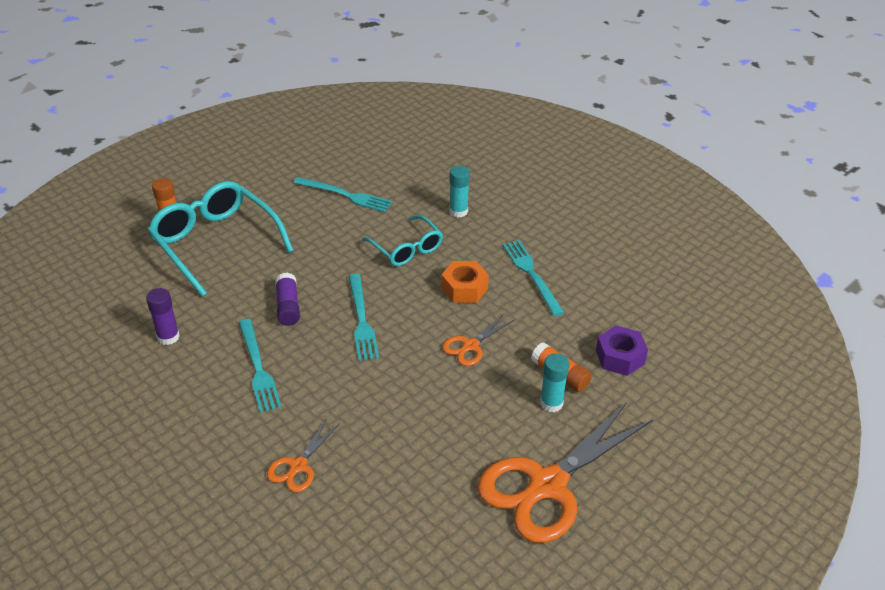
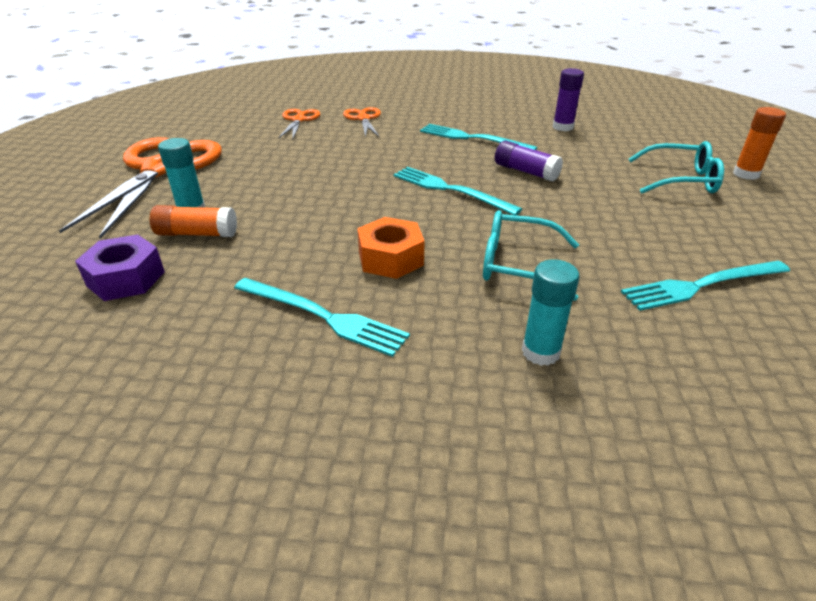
camera: 140 degrees right, 5 degrees down
(216, 243) = (680, 180): turquoise glasses -> turquoise glasses, size x0.59
(470, 346) = (320, 216): orange scissors -> orange scissors (298, 120)

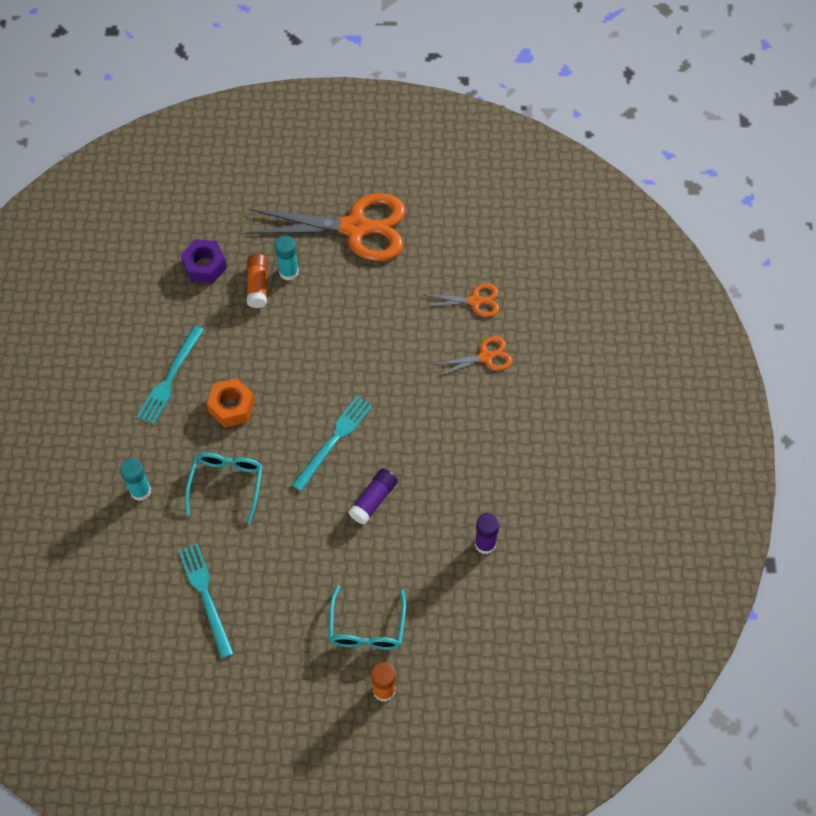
camera: 85 degrees right, 25 degrees up
(472, 138) = (445, 457): turquoise fork -> none

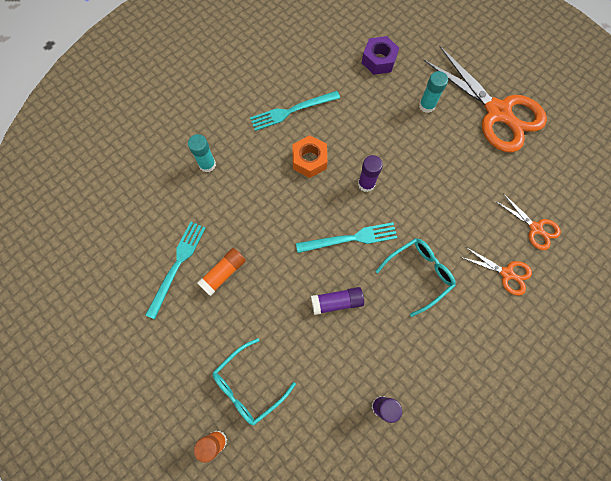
camera: 45 degrees right, 10 degrees up
(227, 484) = (258, 206): turquoise glasses -> turquoise glasses (419, 274)
(258, 285) = (399, 98): orange glue stick -> orange glue stick (223, 273)
(302, 384) = (366, 184): none -> purple glue stick

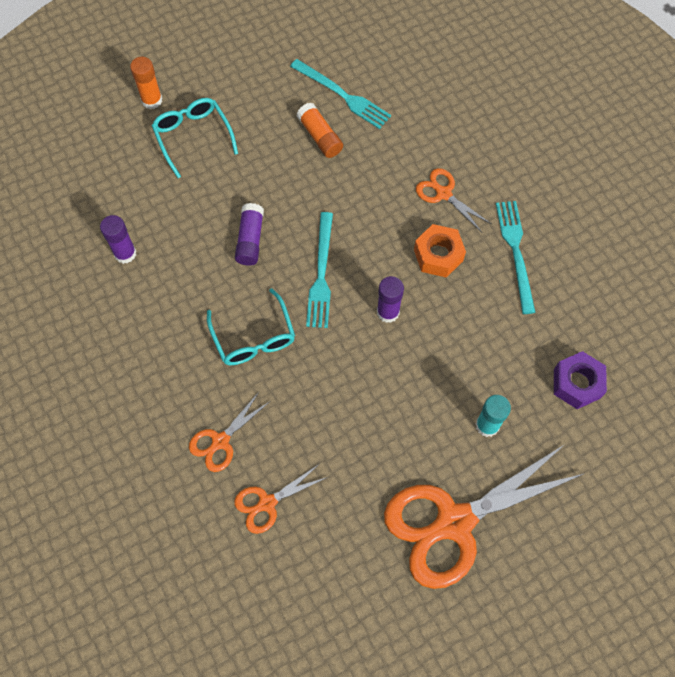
camera: 105 degrees right, 5 degrees down
(207, 164) = (460, 144): turquoise glue stick -> none
(255, 167) = (443, 193): none -> orange scissors

